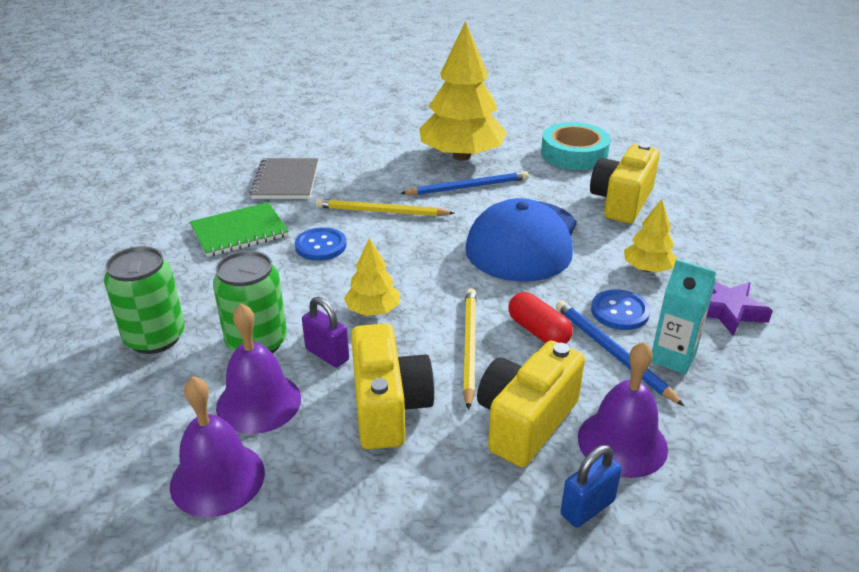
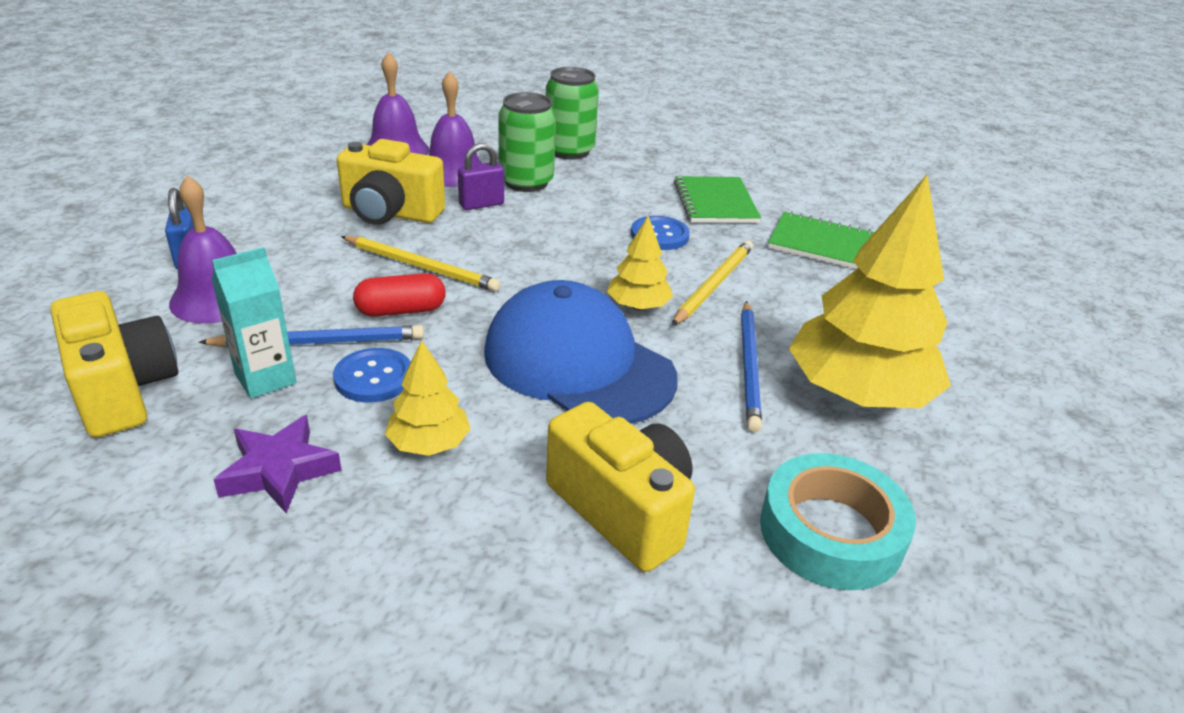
camera: 110 degrees right, 0 degrees up
(286, 181) = (822, 244): grey notebook -> green notebook
(373, 310) = (523, 236): yellow tree -> yellow tree (638, 306)
(525, 422) = (300, 262): yellow camera -> yellow camera (123, 390)

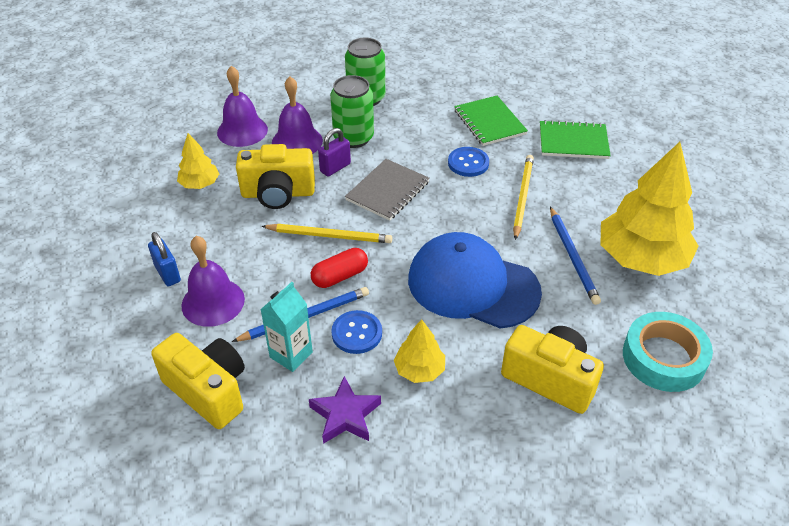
camera: 15 degrees left, 10 degrees up
(531, 240) = (388, 191): none -> grey notebook
(638, 306) = (485, 228): yellow tree -> yellow tree (200, 184)

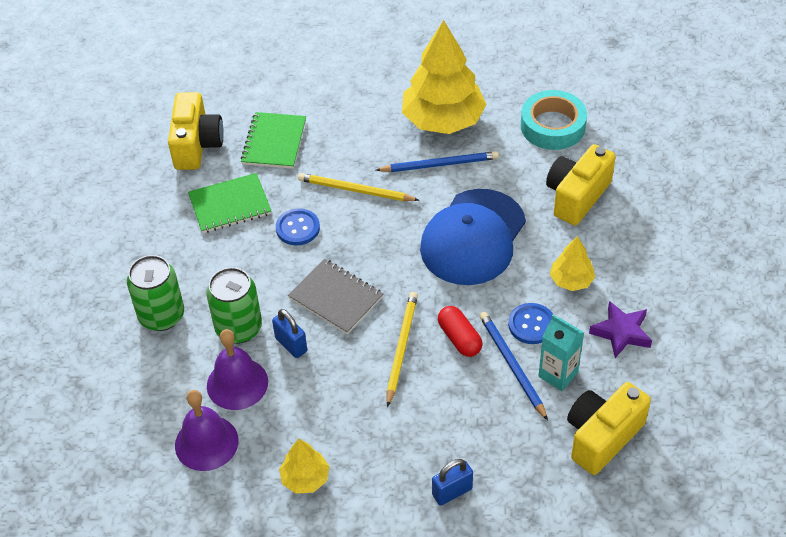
camera: 85 degrees left, 5 degrees up
(213, 302) = (493, 445): purple bell -> none
(278, 193) = (330, 397): yellow camera -> yellow camera (197, 145)
(335, 168) = (291, 345): purple padlock -> blue padlock

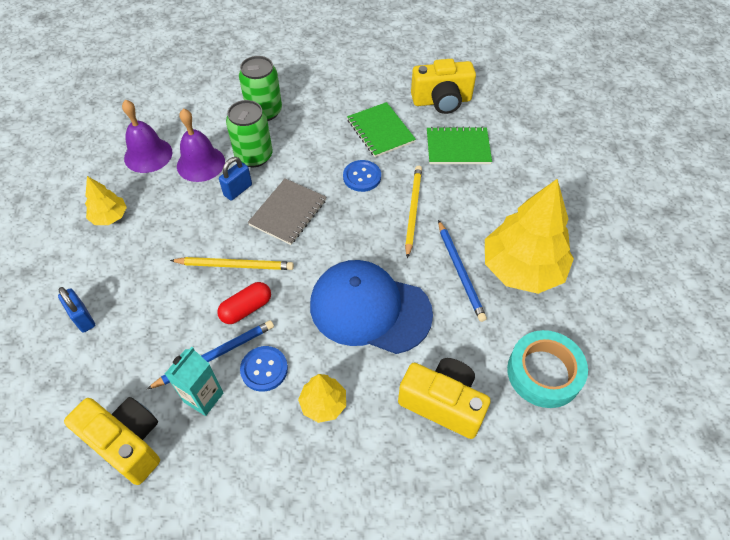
camera: 80 degrees right, 5 degrees up
(621, 332) = (256, 458): purple star -> none

